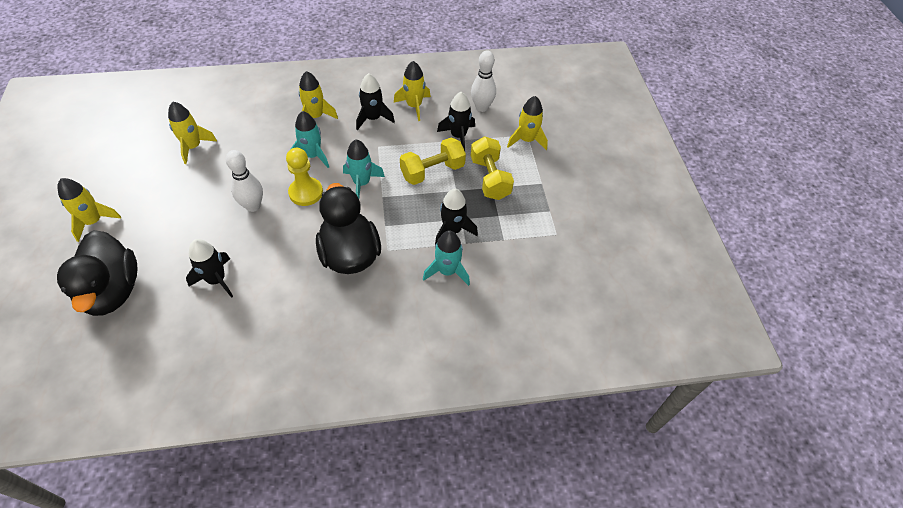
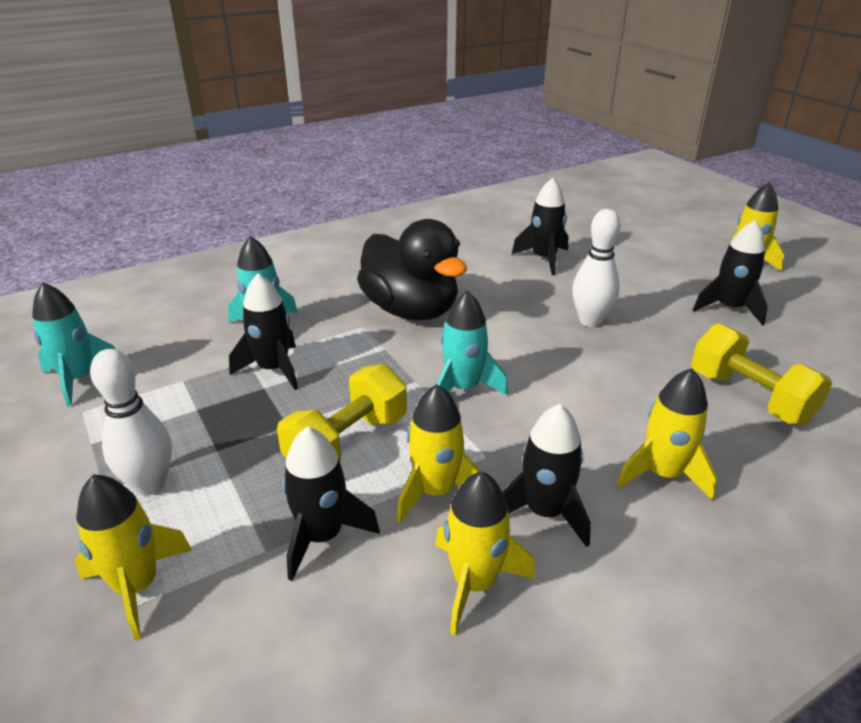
camera: 160 degrees right, 20 degrees down
(112, 291) = (632, 232): black duck -> none
(164, 187) = (729, 308): none -> black rocket
(193, 147) = (778, 360): yellow rocket -> yellow rocket (436, 491)
(306, 192) = (537, 353): yellow pawn -> none
(312, 156) = (585, 403): turquoise rocket -> turquoise rocket (79, 379)
(482, 107) = (284, 652): white bowling pin -> white bowling pin (150, 484)
(490, 178) = (223, 465): yellow dumbbell -> yellow dumbbell (749, 397)

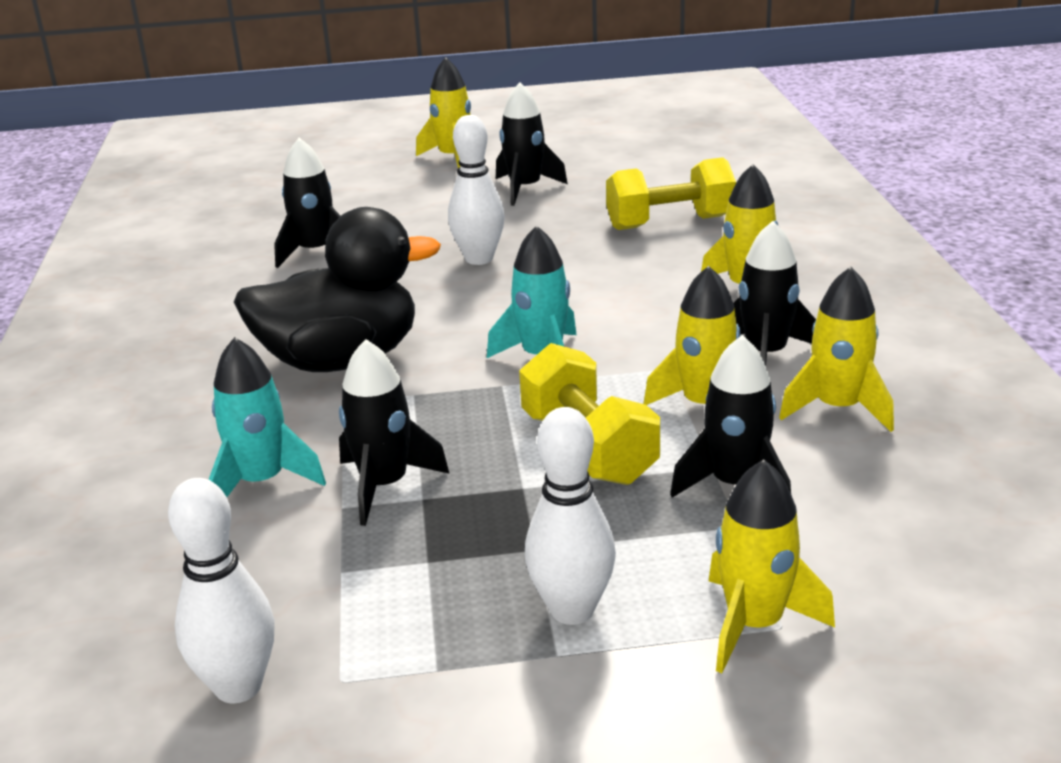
camera: 65 degrees left, 5 degrees down
(79, 379) = (238, 687): turquoise rocket -> white bowling pin

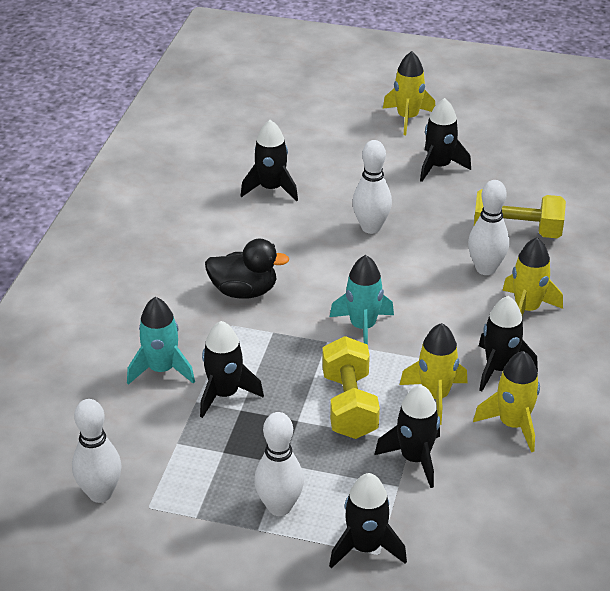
camera: 20 degrees right, 10 degrees up
(341, 360) = (244, 291): black duck -> black duck, size x0.65
(661, 264) = (485, 269): none -> white bowling pin
(754, 624) = (365, 547): yellow rocket -> black rocket

